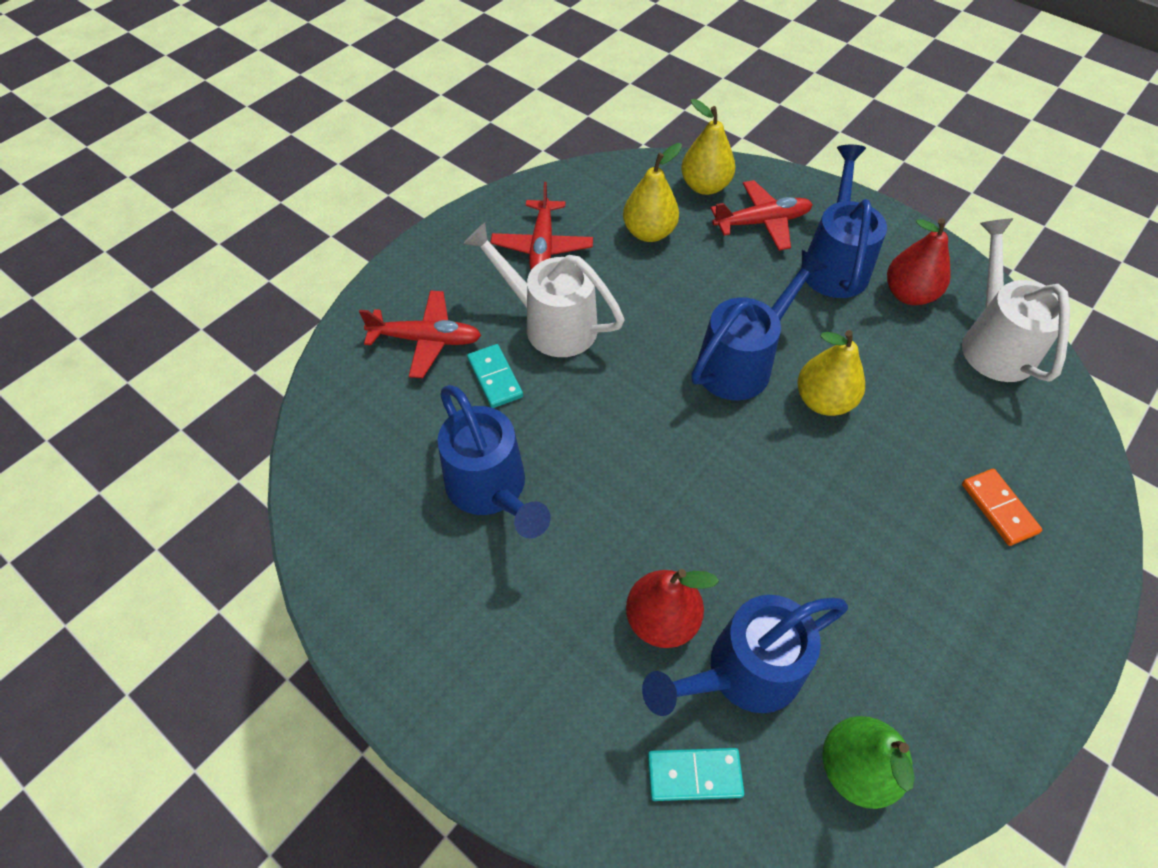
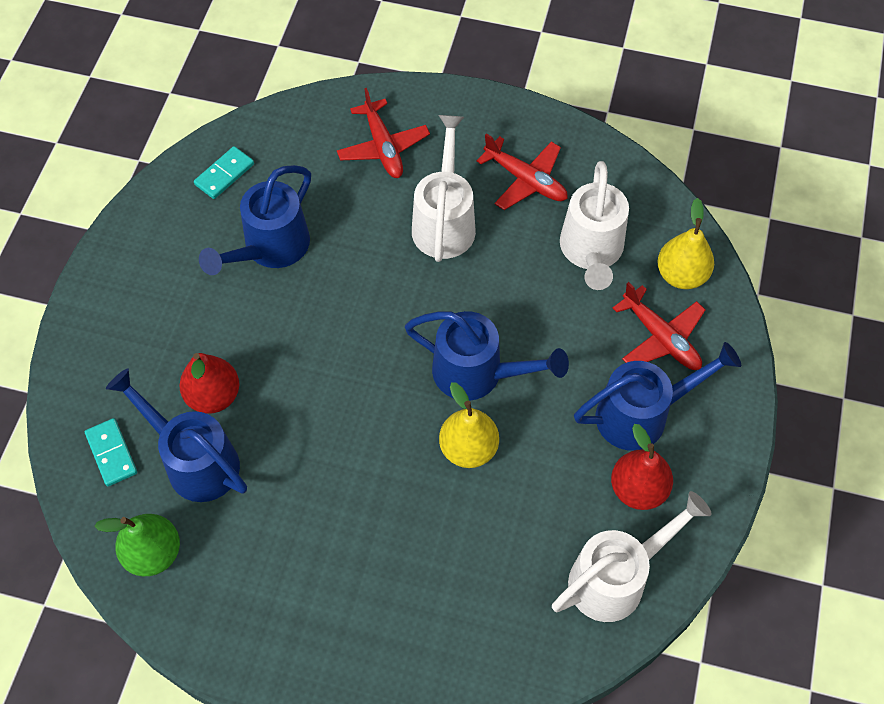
camera: 65 degrees right, 5 degrees up
(495, 378) = (370, 207): turquoise domino -> turquoise domino (224, 174)
(542, 247) = (526, 180): red plane -> red plane turned 120 degrees counterclockwise
(649, 232) = (591, 252): yellow pear -> white watering can
(998, 508) = (421, 613): orange domino -> none

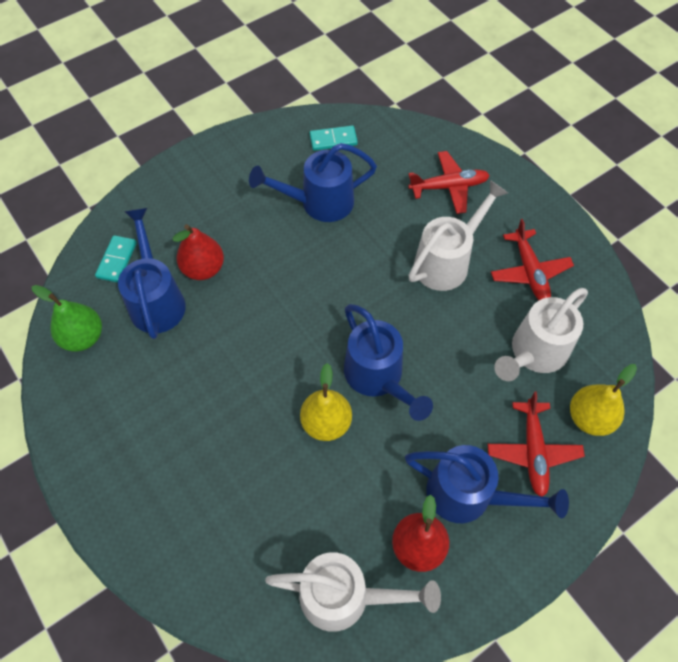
camera: 40 degrees right, 0 degrees up
(383, 147) = (449, 187): red plane -> red plane turned 120 degrees counterclockwise

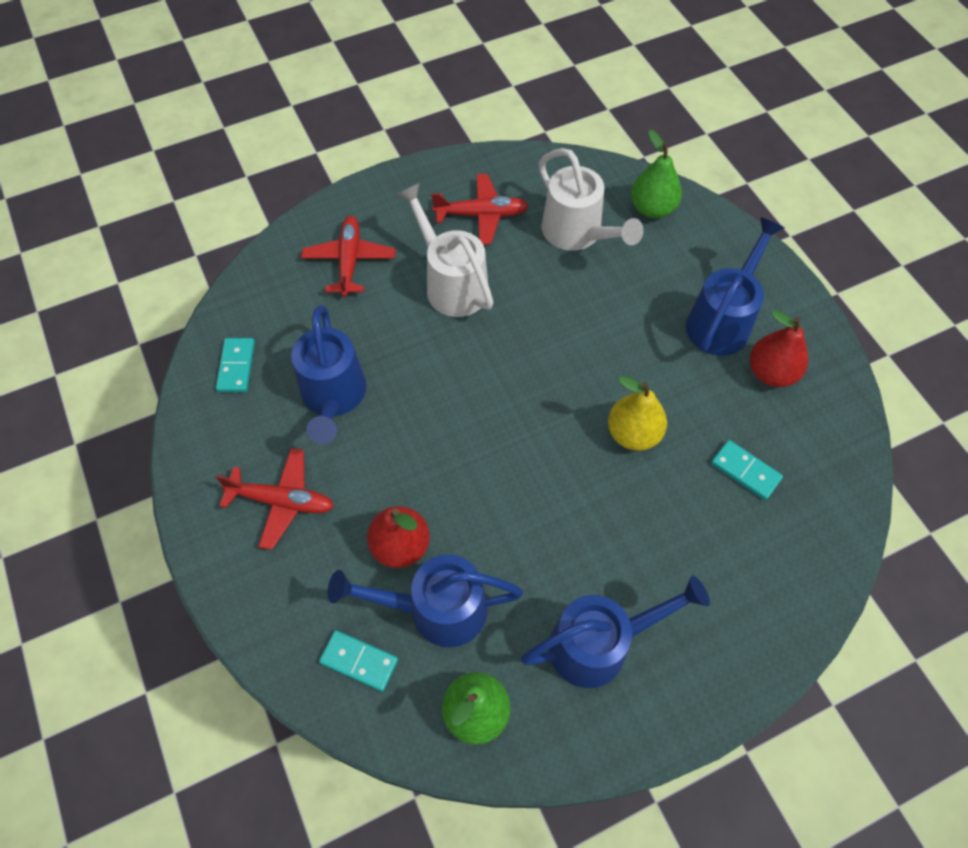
camera: 80 degrees left, 0 degrees up
(304, 524) = (745, 471): none -> turquoise domino
(345, 596) = (819, 444): white watering can -> none
(378, 378) = (585, 375): blue watering can -> blue watering can (600, 644)
(533, 452) = (682, 260): red plane -> red plane (282, 501)
(589, 418) = (652, 208): yellow pear -> green pear

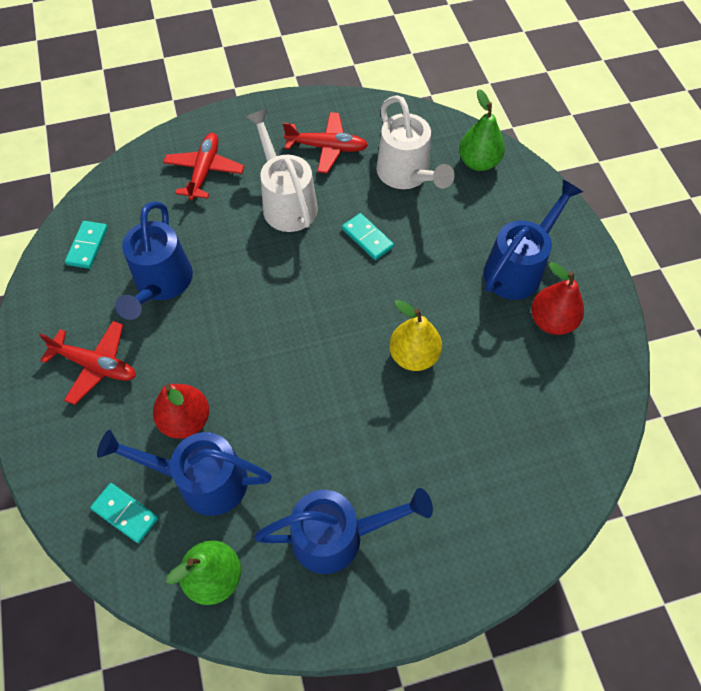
camera: 10 degrees right, 0 degrees up
(745, 471) = (507, 405): turquoise domino -> turquoise domino (367, 238)

